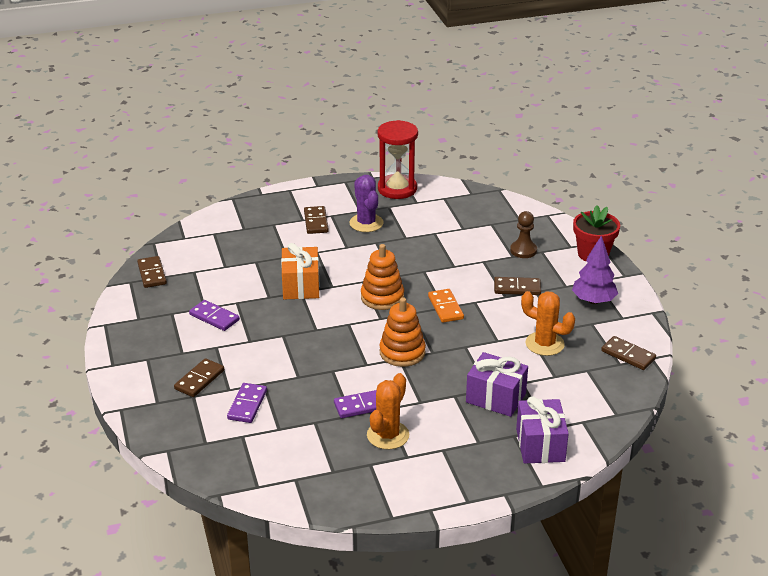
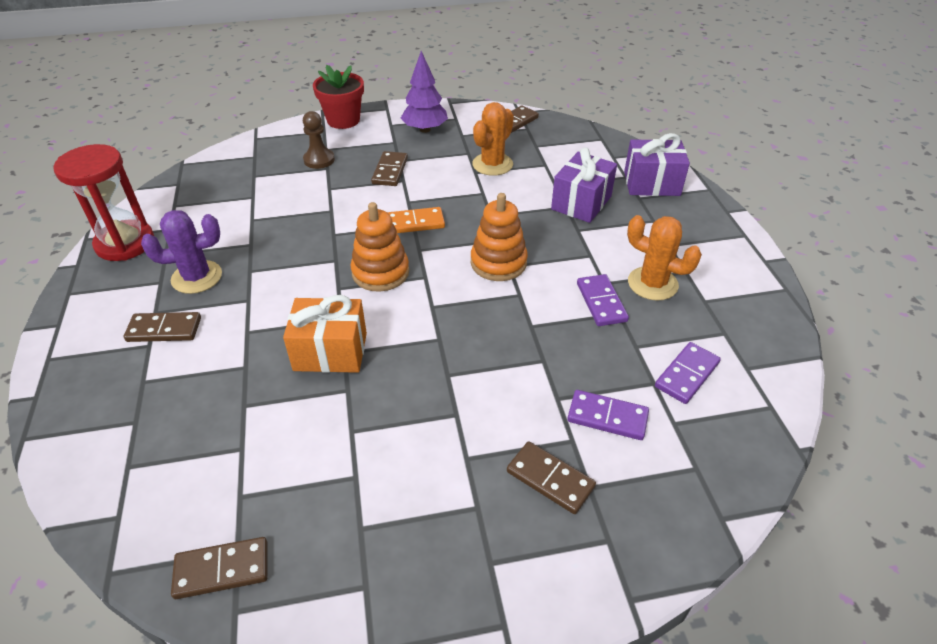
camera: 85 degrees left, 10 degrees up
(214, 317) = (387, 462): purple domino -> purple domino (687, 375)

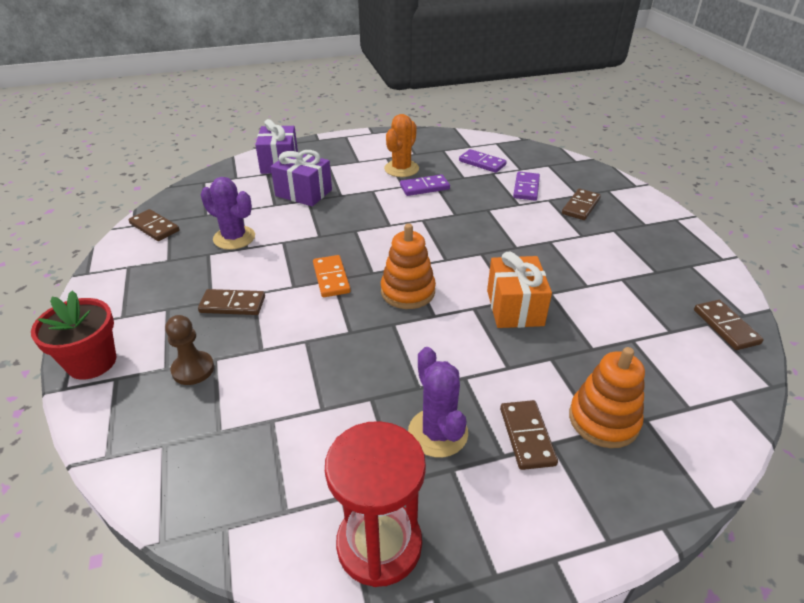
camera: 95 degrees left, 5 degrees down
(425, 129) = (146, 287): purple tree -> none
(492, 164) = (234, 238): orange cactus -> purple cactus
(498, 263) = (386, 230): orange stacking toy -> orange stacking toy (603, 420)

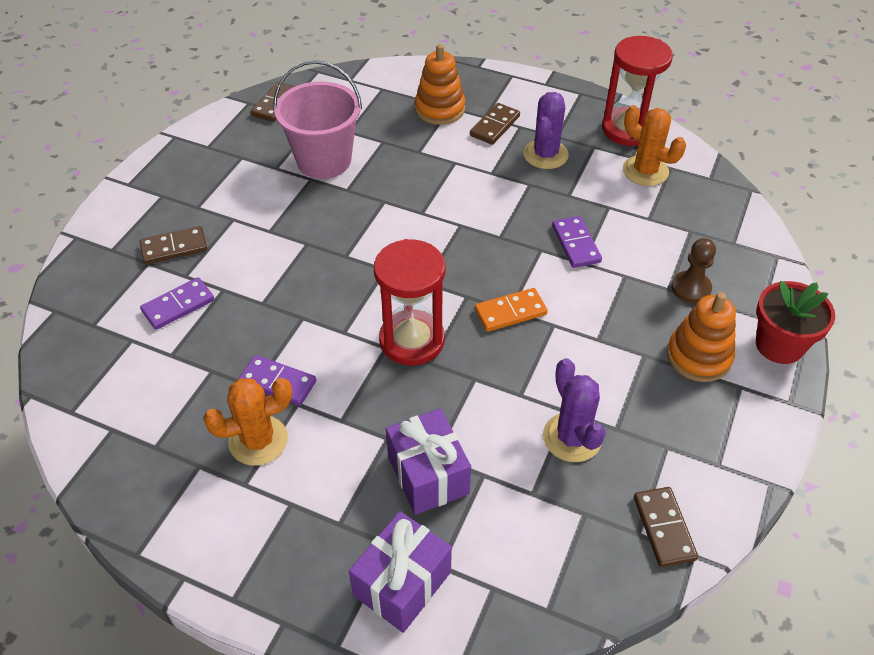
camera: 140 degrees left, 10 degrees up
(232, 304) = (625, 336): brown domino -> none
(312, 483) = (645, 171): none -> orange cactus
(331, 278) = (510, 312): orange domino -> orange domino turned 45 degrees clockwise
(378, 234) = (412, 340): none -> red hourglass
(408, 291) = (457, 257): orange stacking toy -> orange stacking toy (698, 356)
(482, 163) = (153, 381): purple domino -> purple domino (575, 244)
(514, 308) = (391, 194): orange gift -> none
(603, 303) = (324, 160): none -> pink bucket

